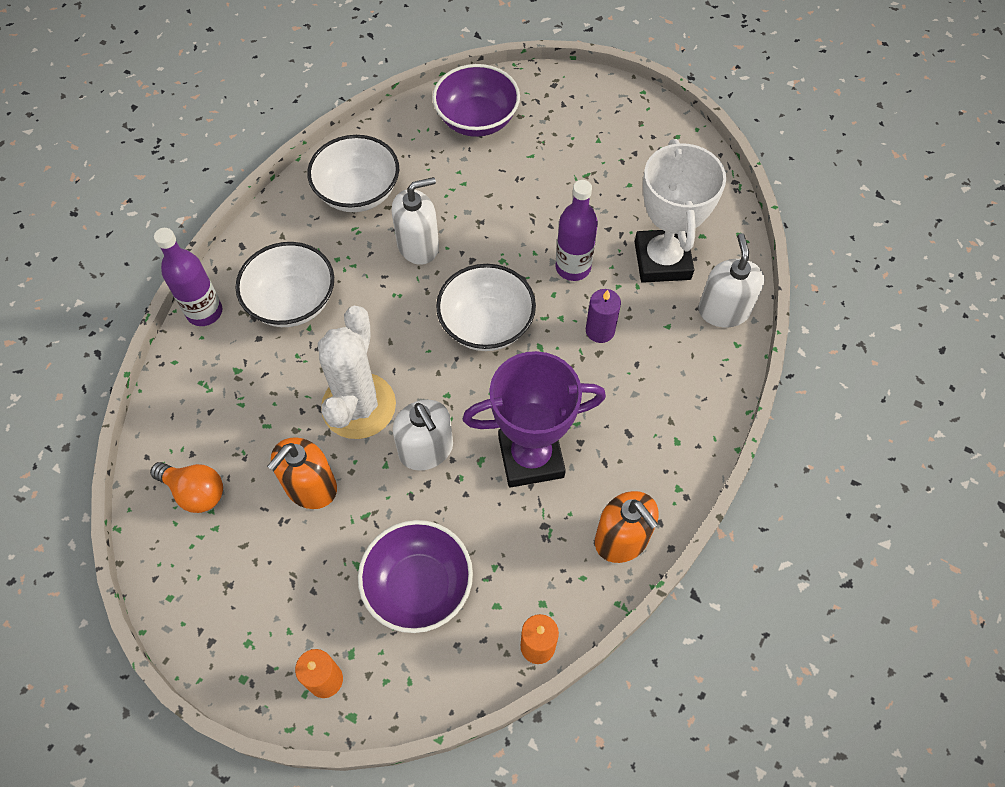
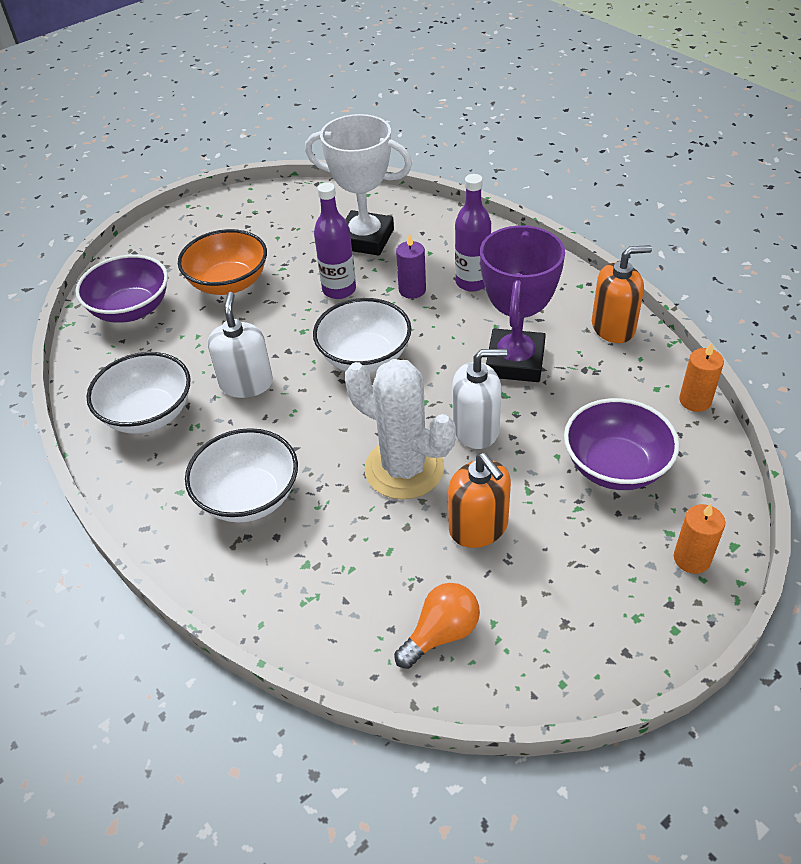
camera: 65 degrees left, 15 degrees down
(204, 312) = (211, 581): purple bottle -> purple bottle (472, 282)
(543, 175) = (229, 283): none -> orange bowl
(723, 310) = (432, 221): white soap dispenser -> none

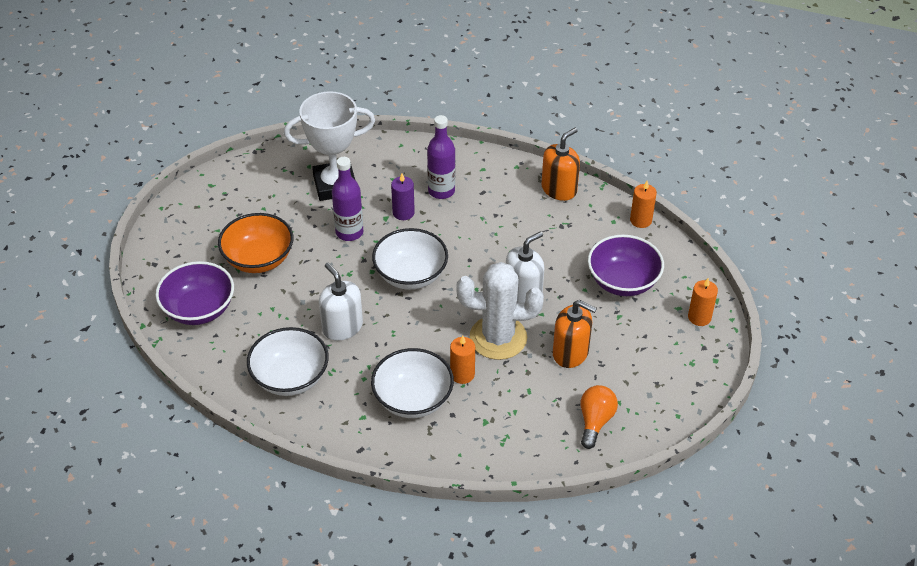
camera: 35 degrees left, 0 degrees up
(327, 493) = (462, 374): none -> orange candle
(515, 361) = (514, 238): purple trophy -> none

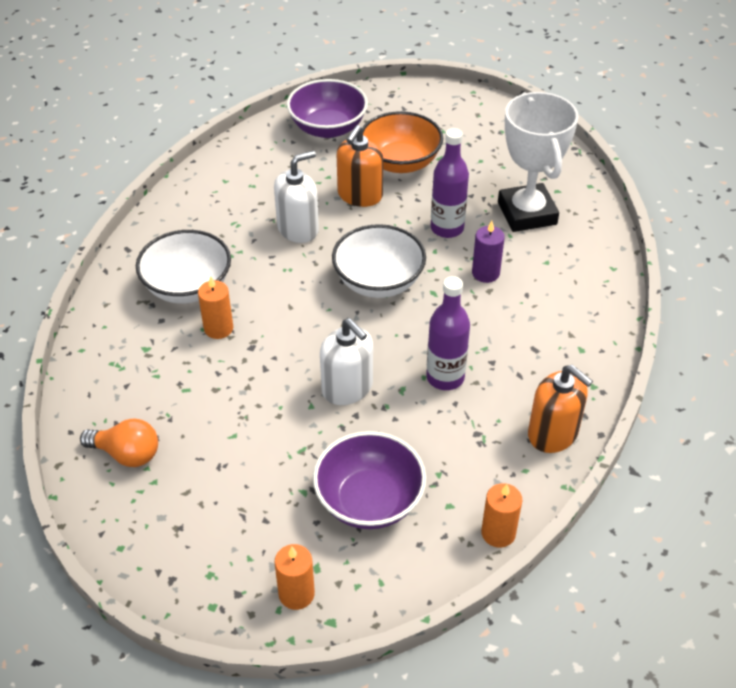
camera: 90 degrees right, 0 degrees up
(290, 378) = (230, 195): white bowl -> none
(441, 191) = (530, 308): purple bottle -> purple bottle (445, 377)
(498, 338) = (273, 361): white cactus -> none
(570, 353) = (242, 433): orange soap dispenser -> orange soap dispenser (360, 195)

